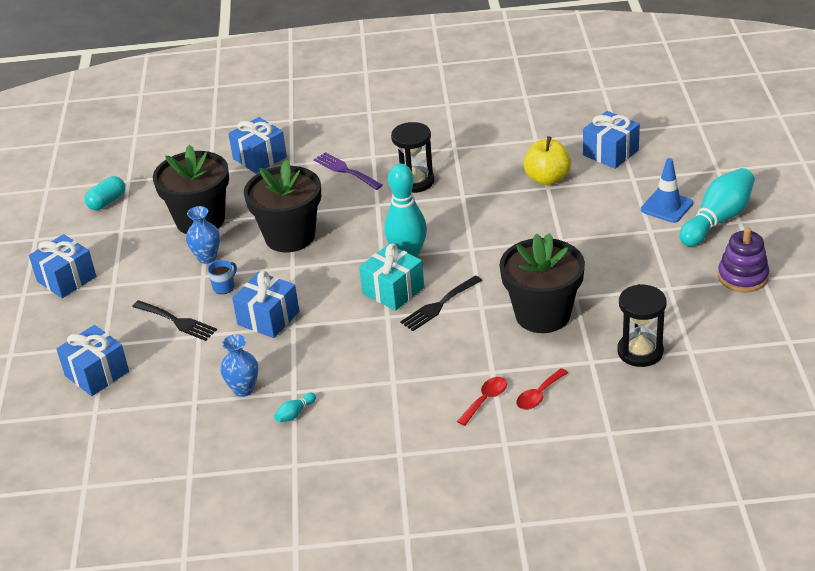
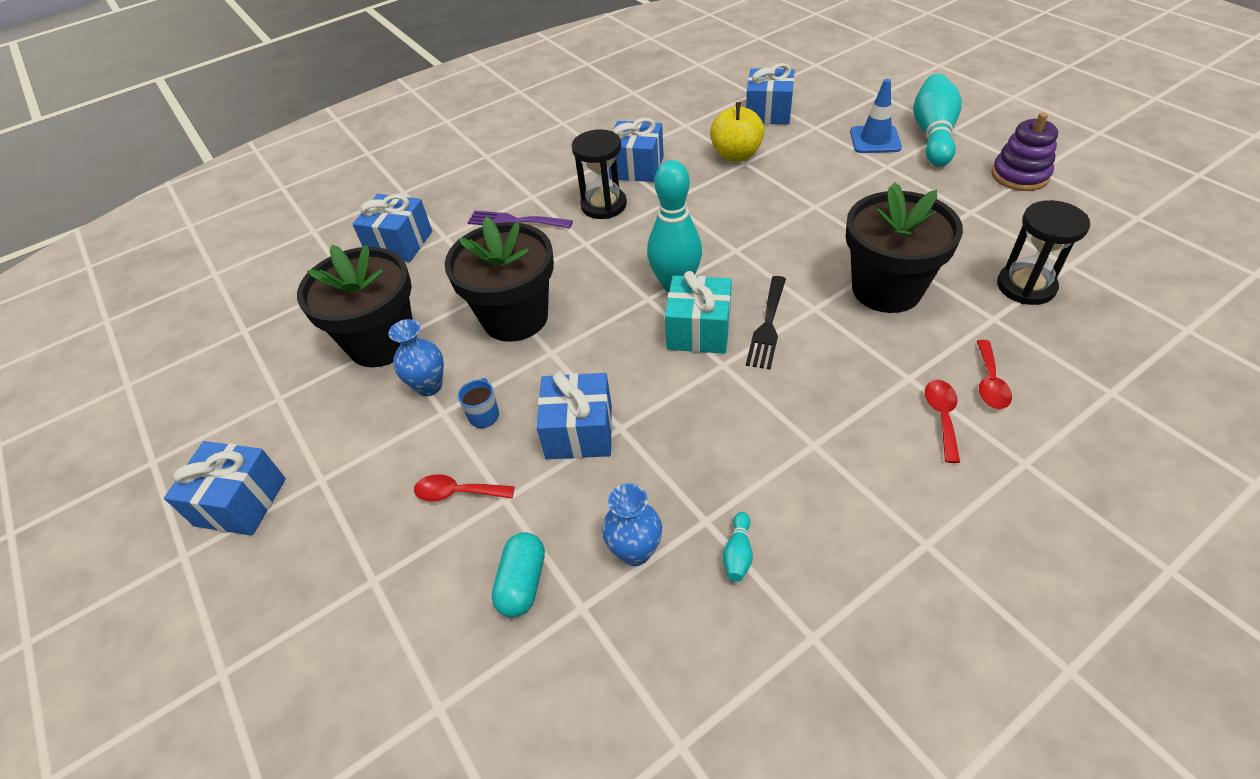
camera: 30 degrees left, 10 degrees up
(97, 373) = (394, 636): blue gift -> blue gift (636, 167)
(107, 202) = (231, 368): turquoise capsule -> turquoise capsule (522, 582)
(177, 321) = (457, 493): black fork -> red spoon

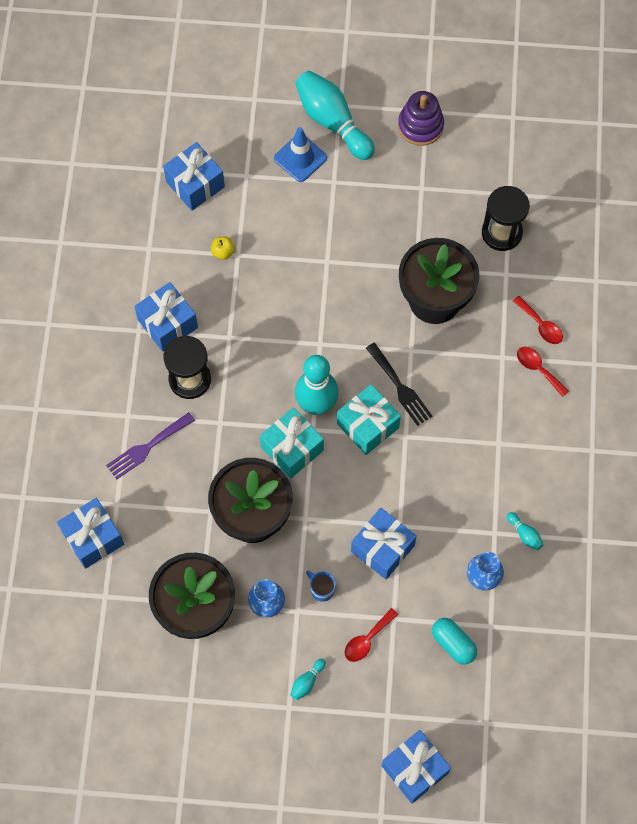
camera: 55 degrees left, 20 degrees up
(241, 502) = (266, 760): blue gift -> blue gift (414, 769)
(364, 474) = (307, 682): none -> turquoise bowling pin
(612, 298) = (292, 449): none -> turquoise gift
(736, 155) = (223, 252): yellow apple -> yellow apple, size x0.48

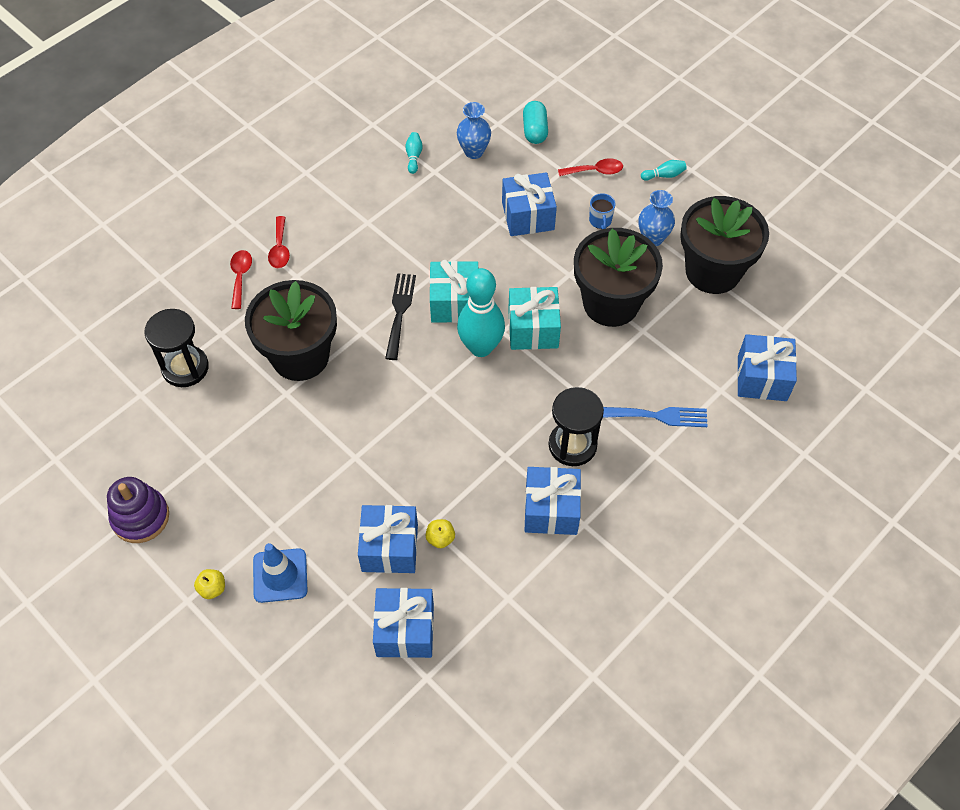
camera: 140 degrees left, 10 degrees down
(147, 447) = (658, 416): purple fork -> blue fork
(332, 122) = (212, 588): turquoise bowling pin -> yellow apple
(414, 769) = (632, 85): blue gift -> blue gift (389, 547)

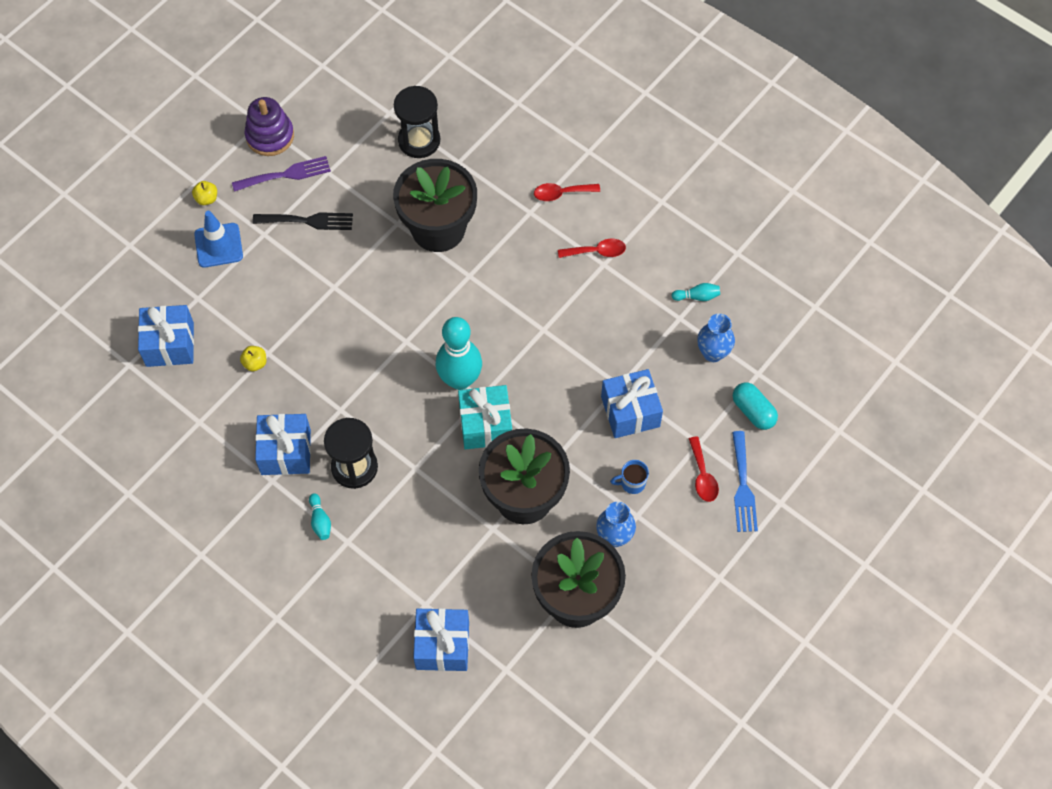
camera: 85 degrees right, 5 degrees up
(198, 501) = (286, 174): none -> purple fork
(240, 277) = (524, 166): red spoon -> red spoon (597, 251)
(389, 547) = (245, 324): blue gift -> none
(400, 312) = (496, 305): black fork -> black fork (308, 221)
(454, 303) = (511, 352): turquoise gift -> none
(534, 130) = (753, 411): turquoise capsule -> turquoise capsule turned 60 degrees clockwise
(658, 416) = (391, 544): blue fork -> blue fork (743, 487)
(664, 175) = (706, 548): turquoise bowling pin -> turquoise bowling pin (320, 521)

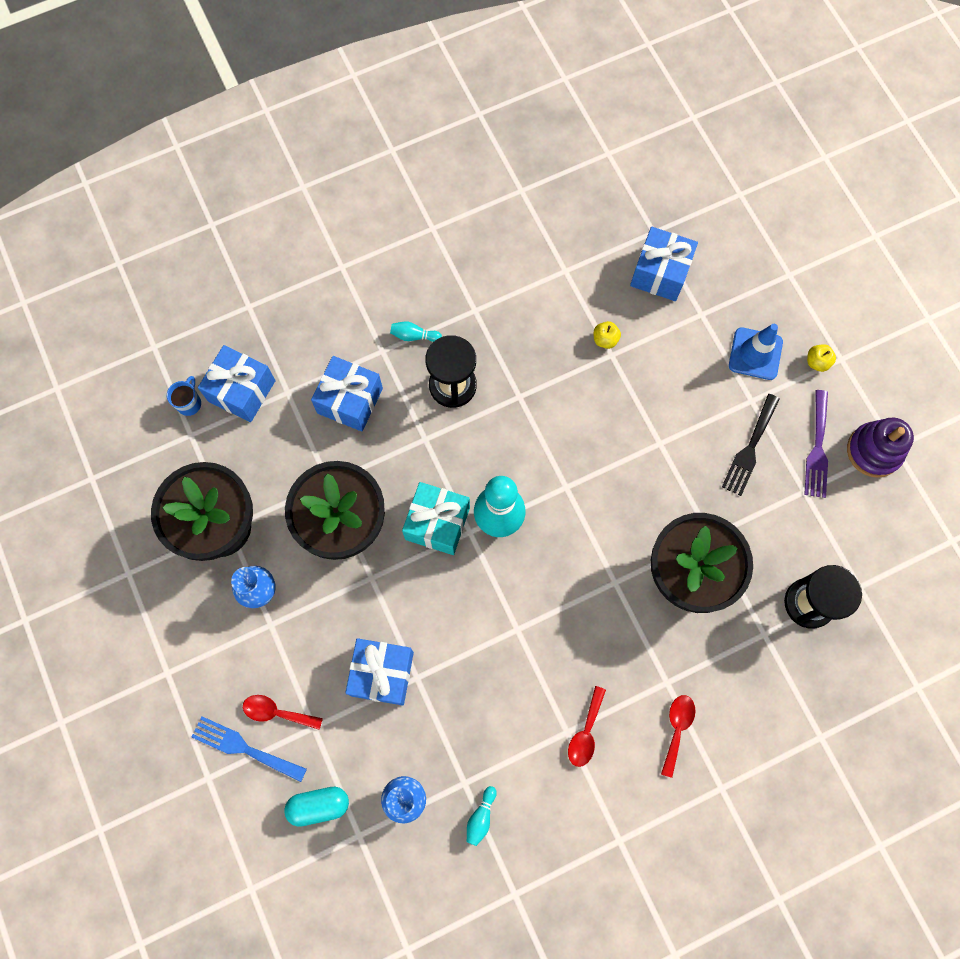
camera: 115 degrees right, 10 degrees up
(286, 452) = (498, 332): blue gift -> blue gift (350, 400)
(632, 483) = (305, 636): blue mug -> blue mug (189, 403)

